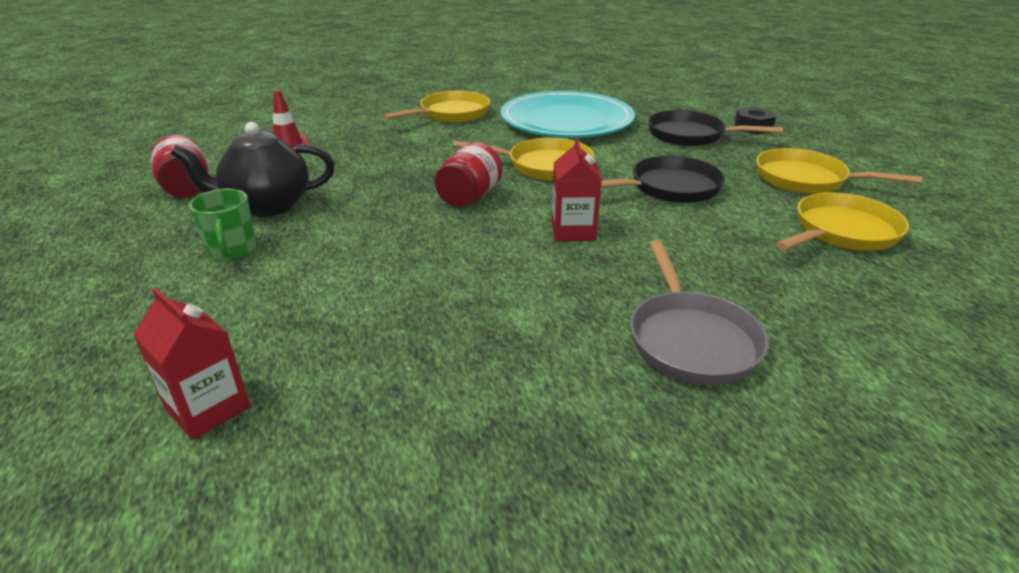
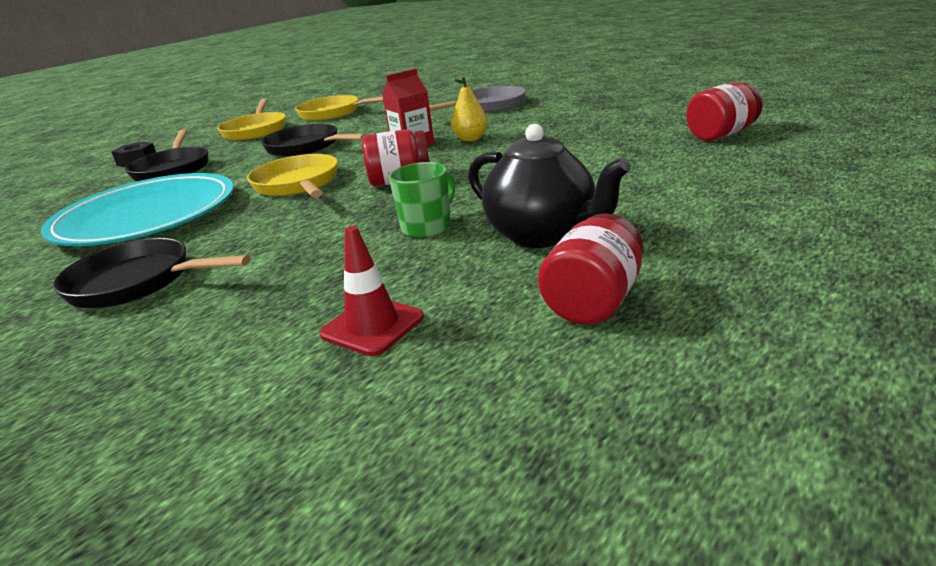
camera: 120 degrees left, 5 degrees down
(208, 408) = (721, 135): red carton -> red jar
(232, 250) = (627, 203): green mug -> green mug (427, 227)
(451, 114) = (137, 282): yellow pan -> black pan
(534, 264) = (471, 139): none -> yellow pear

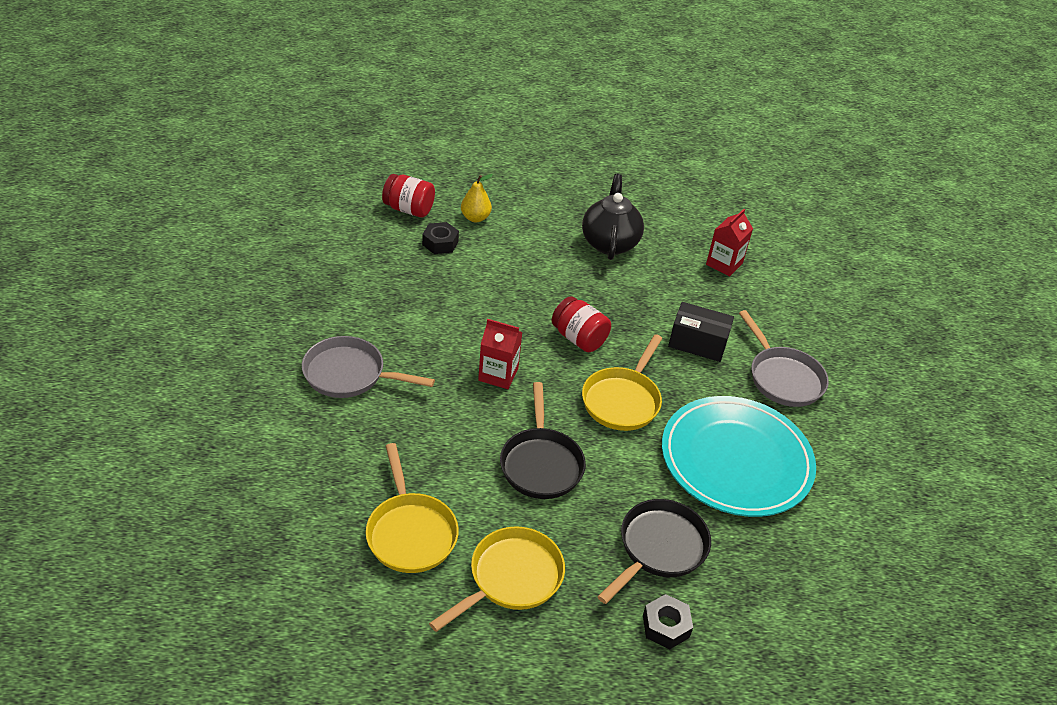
camera: 135 degrees left, 15 degrees up
(137, 282) = (783, 378): black pan -> grey pan
(283, 242) = (697, 343): none -> black box
(372, 326) = (724, 264): red traffic cone -> red carton
(427, 227) = (633, 289): green mug -> none
(471, 139) = (465, 340): yellow pear -> yellow pear (475, 218)
(593, 302) = (655, 212): red jar -> none
(637, 142) = (440, 243): none -> black nut

